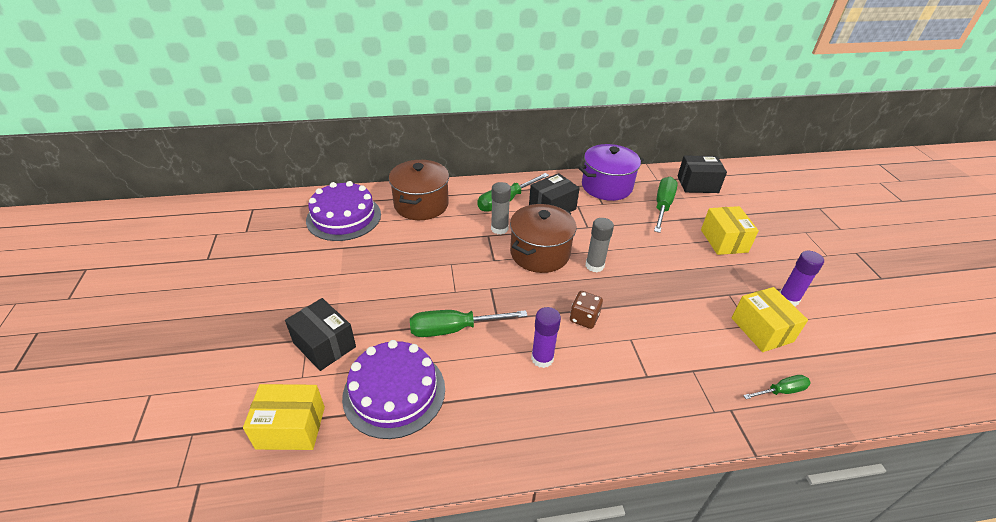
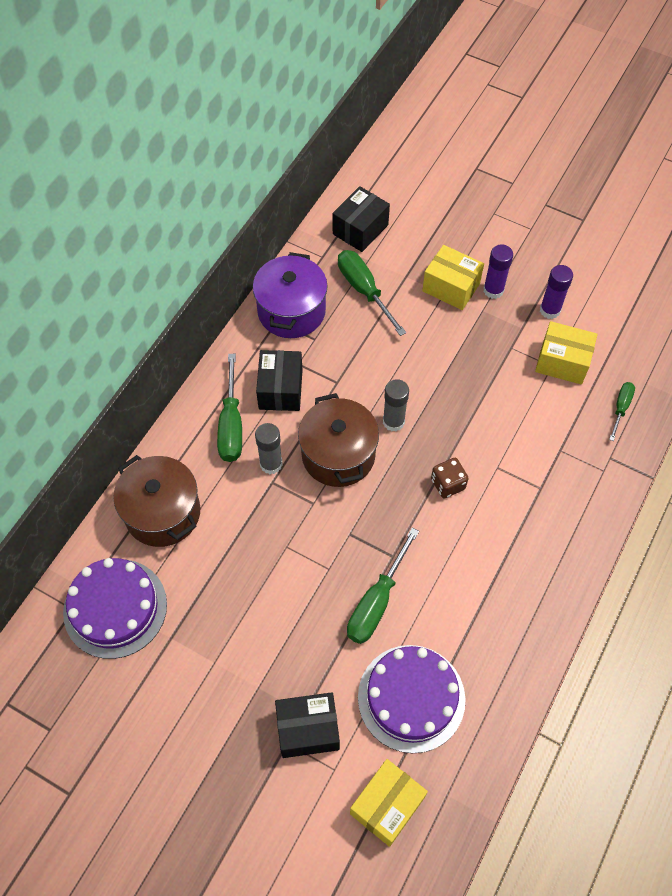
camera: 50 degrees left, 20 degrees up
(542, 358) = (465, 553): purple glue stick -> purple glue stick (493, 290)

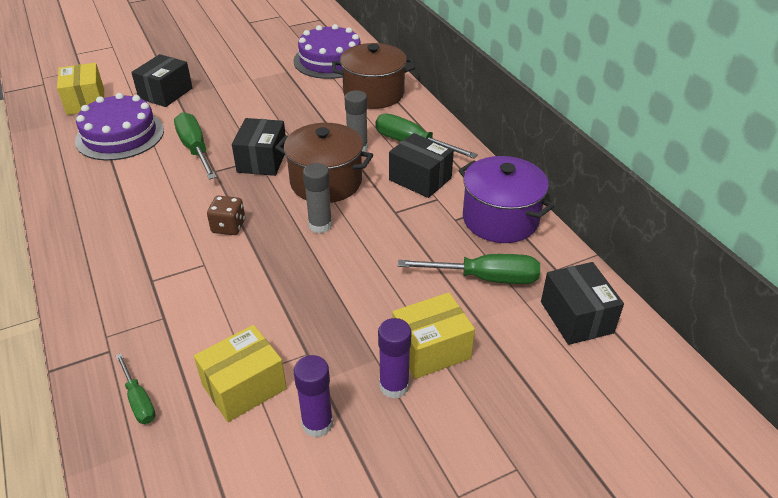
camera: 125 degrees right, 20 degrees down
(348, 528) = (262, 160): none -> black box

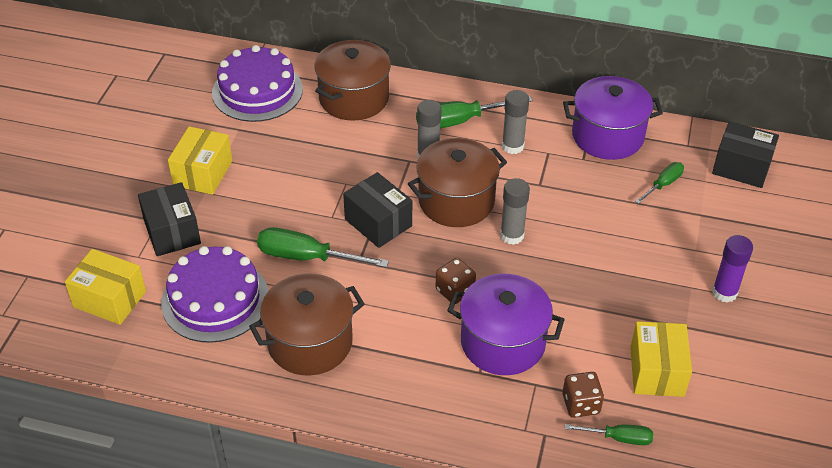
camera: 50 degrees left, 5 degrees up
(113, 189) = (310, 342): none -> brown pot
(161, 356) = (581, 404): none -> brown dice
(195, 277) = (503, 342): none -> purple pot
(317, 424) = (725, 349): purple glue stick -> none
(420, 179) = (512, 146): black box -> grey glue stick
(431, 349) = (707, 254): yellow box -> yellow box (203, 173)
(485, 278) = (663, 184): green screwdriver -> green screwdriver, size x0.58

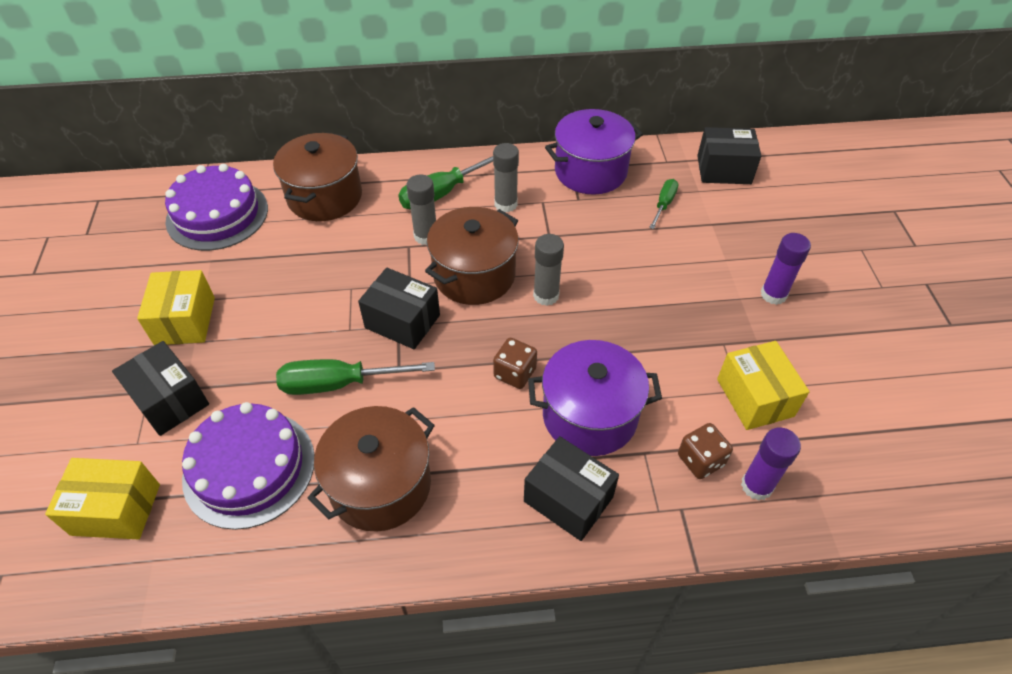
camera: 20 degrees left, 5 degrees up
(454, 398) = (568, 499): none -> black box
(619, 438) = (756, 486): green screwdriver -> purple glue stick

